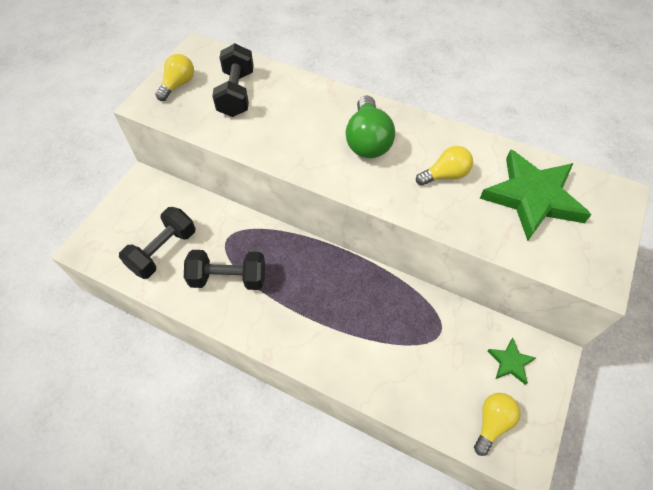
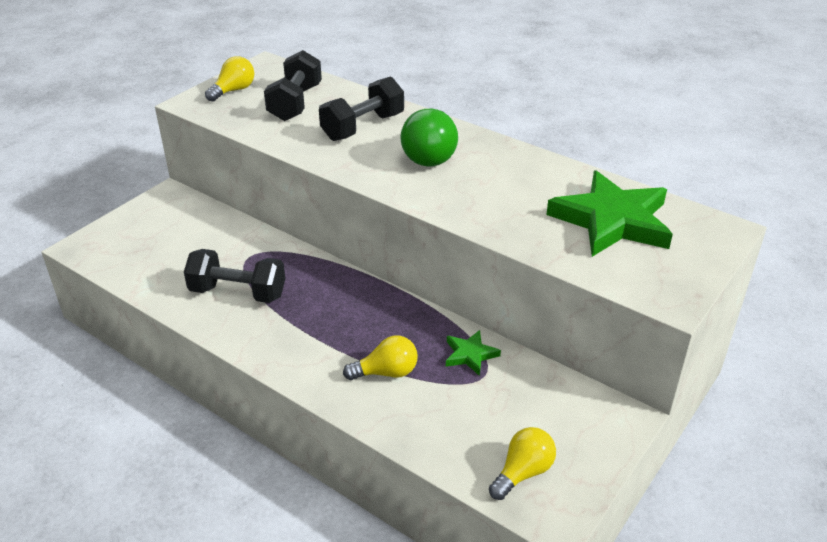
camera: 10 degrees right, 20 degrees down
(163, 251) = (170, 259): black dumbbell -> black dumbbell (363, 127)
(445, 175) = (512, 191): yellow light bulb -> yellow light bulb (386, 372)
(510, 362) = (566, 416): green star -> green star (470, 355)

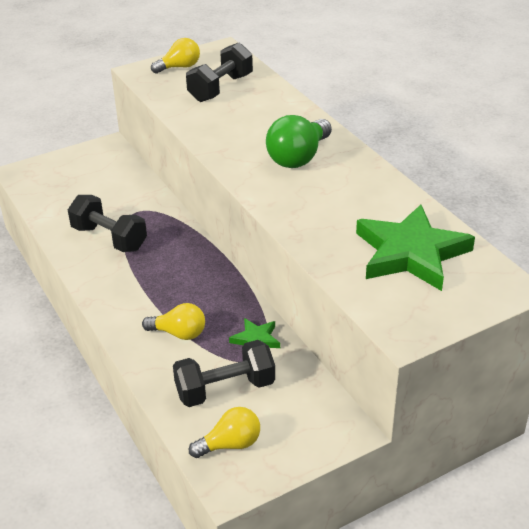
camera: 25 degrees right, 0 degrees up
(363, 127) = (260, 121): black dumbbell -> black dumbbell (225, 389)

